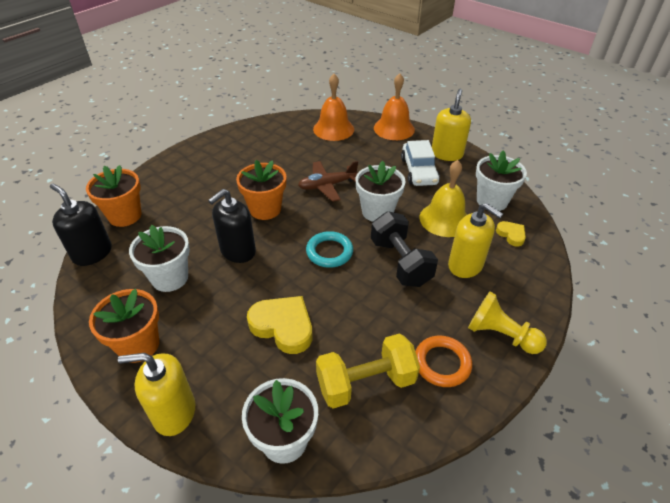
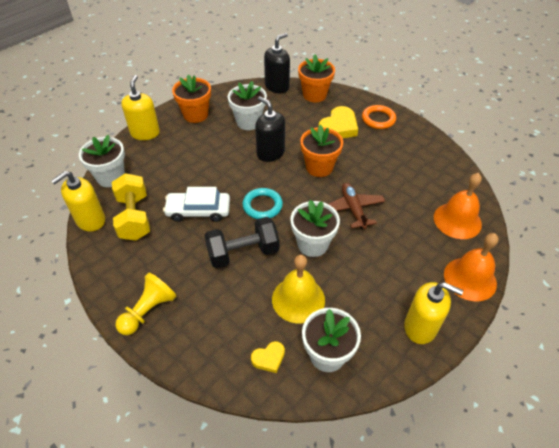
camera: 95 degrees right, 5 degrees up
(283, 326) = (192, 177): yellow heart -> yellow heart (338, 127)
(418, 171) = (382, 290): white car -> white car (198, 211)
(442, 363) = (135, 264): orange ring -> orange ring (378, 119)
(465, 265) = (231, 303): yellow soap dispenser -> yellow soap dispenser (90, 220)

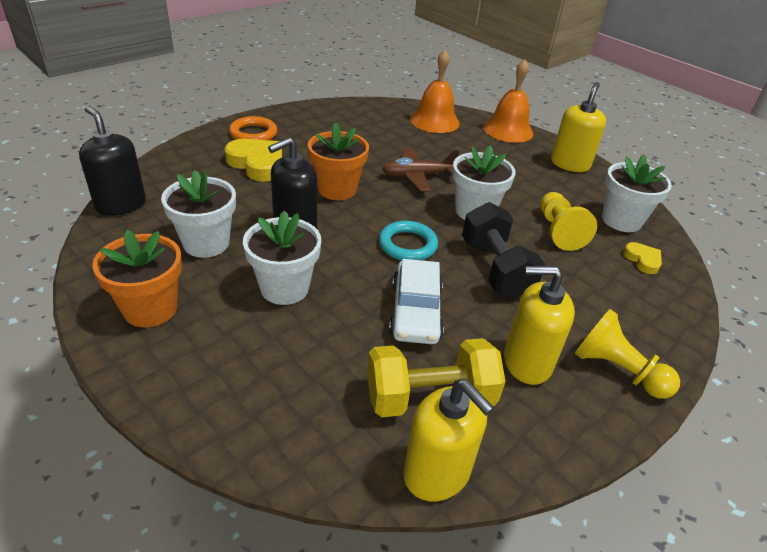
camera: 90 degrees left, 10 degrees down
(111, 177) = (310, 447): white flower pot -> white flower pot (284, 288)
(145, 133) = (176, 391): yellow soap dispenser -> yellow soap dispenser (527, 362)
(298, 299) = (558, 231): yellow bell -> yellow pawn
(314, 95) = (169, 172): orange flower pot -> none

